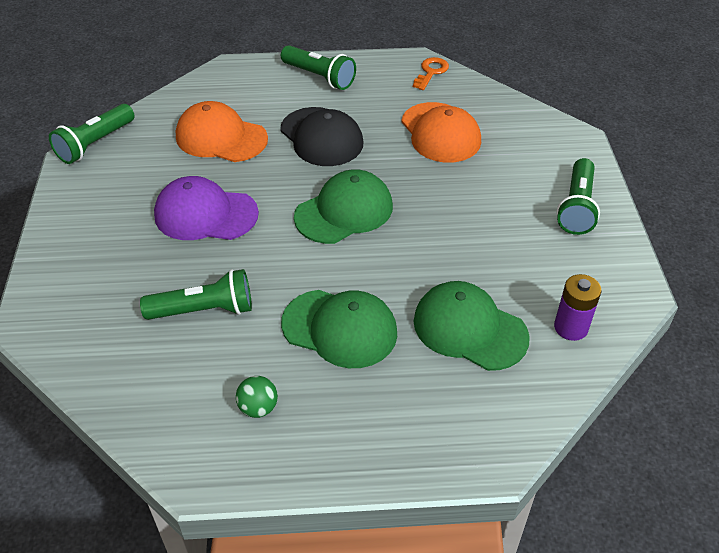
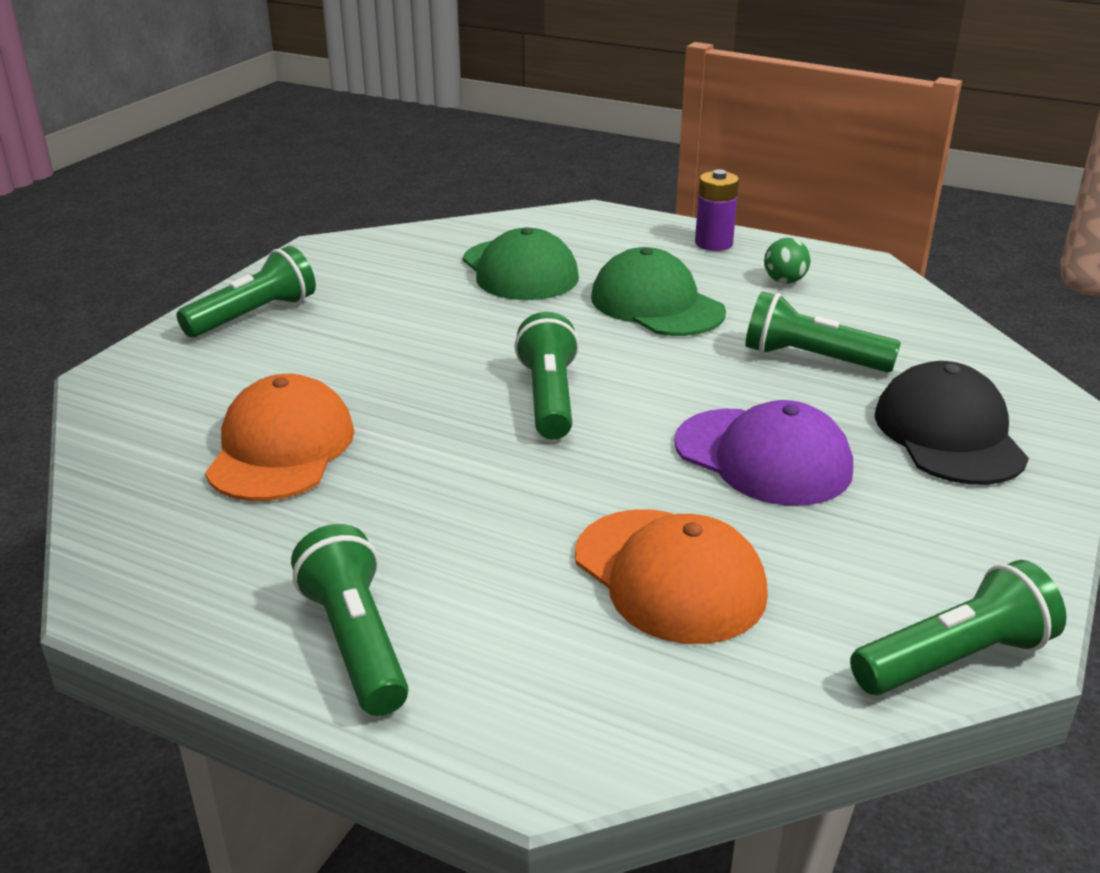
camera: 150 degrees left, 15 degrees down
(321, 137) = (480, 510): black cap -> black cap (948, 434)
(344, 211) = (549, 398): green cap -> green flashlight
(431, 72) = (131, 562): orange key -> none
(571, 327) = (421, 247): purple battery -> purple battery (713, 243)

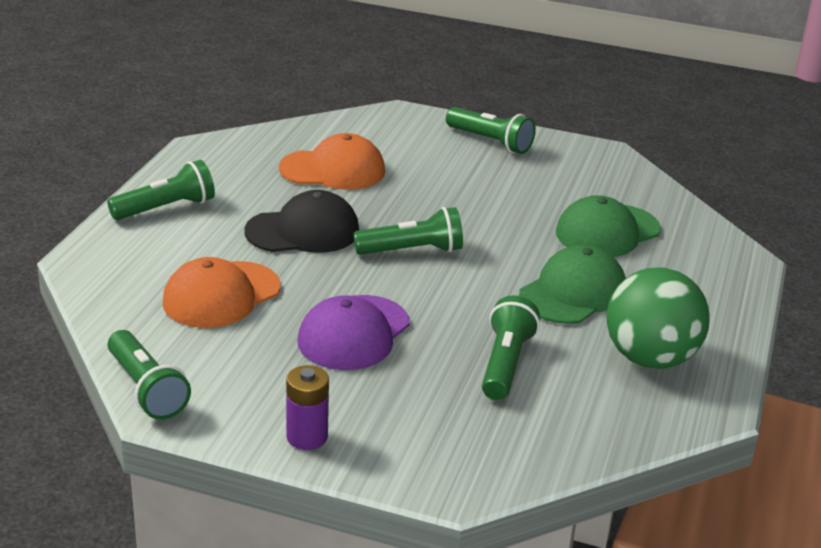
camera: 80 degrees right, 0 degrees up
(713, 243) = (714, 323): purple battery -> purple battery (307, 437)
(784, 281) = (650, 358): green ball -> green ball, size x2.40
(948, 434) = (402, 420): black cap -> black cap (303, 231)

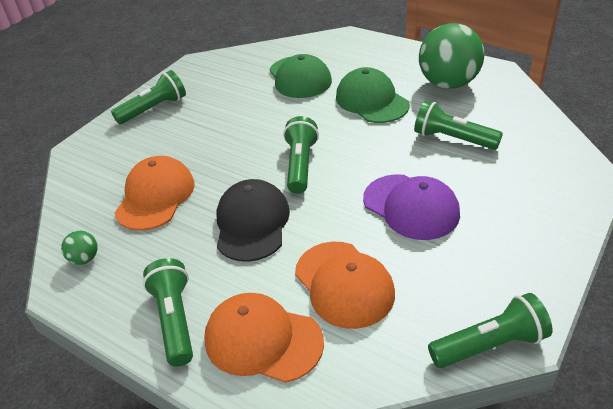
camera: 70 degrees left, 10 degrees up
(145, 256) = (263, 340): none -> orange cap
(236, 150) = (85, 259): none -> green ball
(307, 437) = (547, 244): purple battery -> none

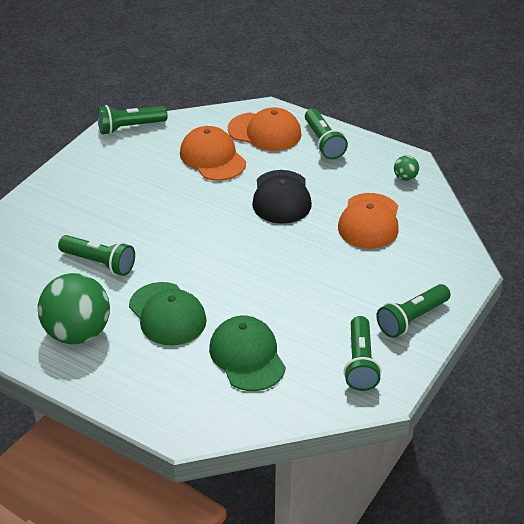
camera: 175 degrees right, 0 degrees up
(300, 165) = (244, 244): green flashlight -> green flashlight (360, 363)
(411, 207) = (155, 205): purple cap -> none

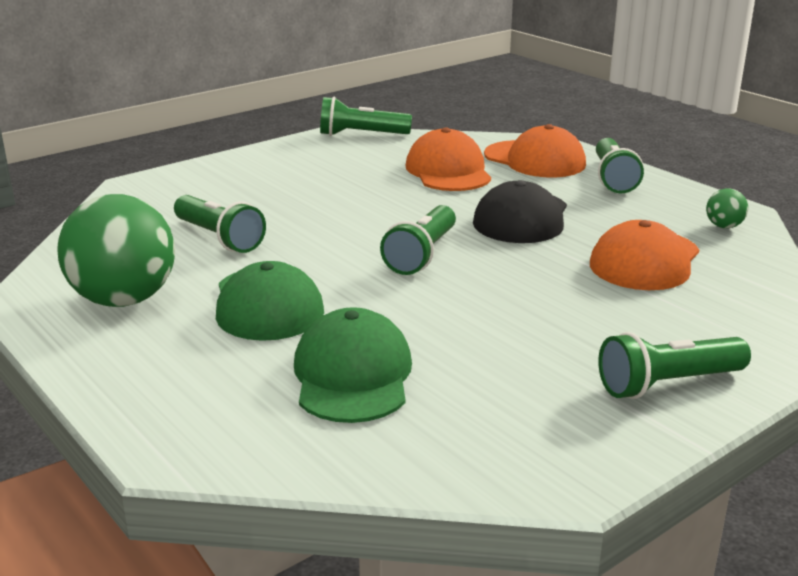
camera: 20 degrees right, 15 degrees down
(360, 363) = (544, 424): green flashlight -> green flashlight (422, 255)

